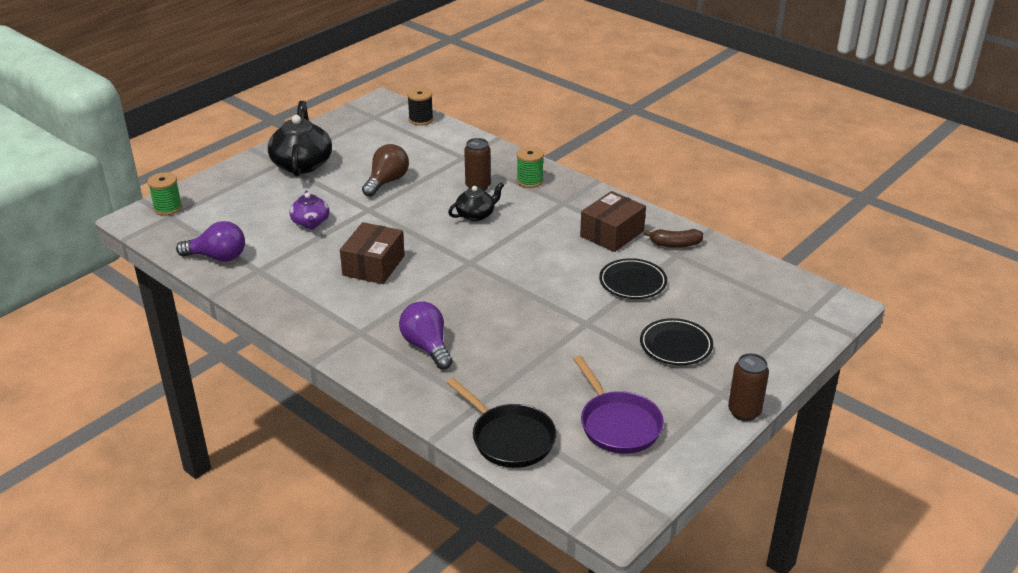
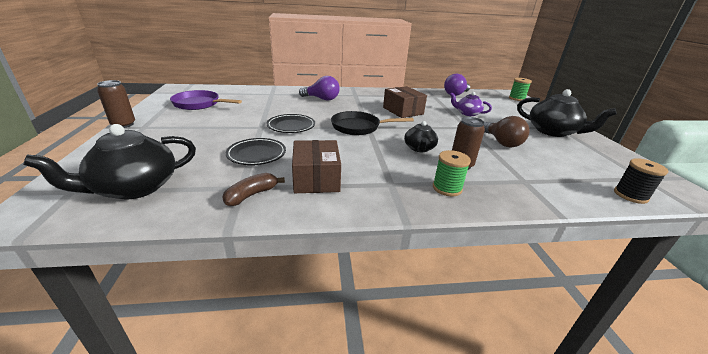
camera: 130 degrees right, 5 degrees down
(509, 438) = (245, 91): black pan -> black pan (359, 127)
(676, 345) = (191, 135): black plate -> black plate (291, 126)
(758, 294) = (134, 188): none -> black teapot

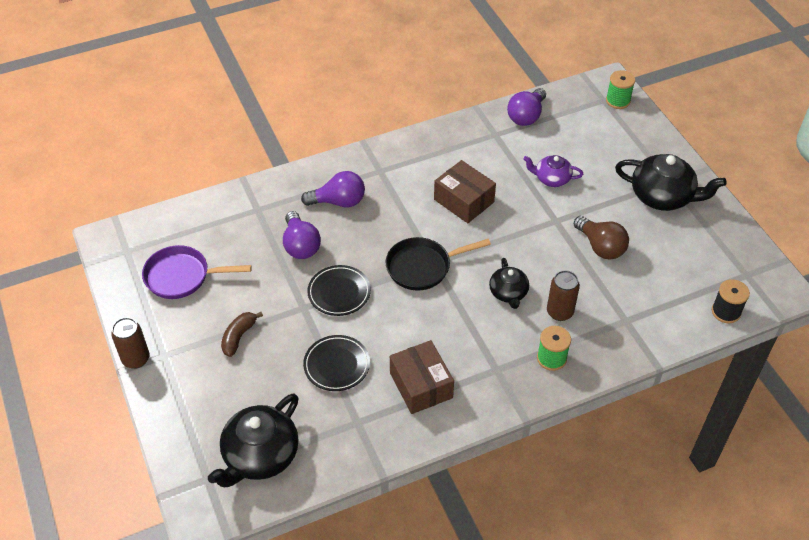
camera: 15 degrees left, 20 degrees up
(251, 195) = (374, 429): brown banana -> brown banana (239, 337)
(284, 107) = (300, 245): none -> purple light bulb

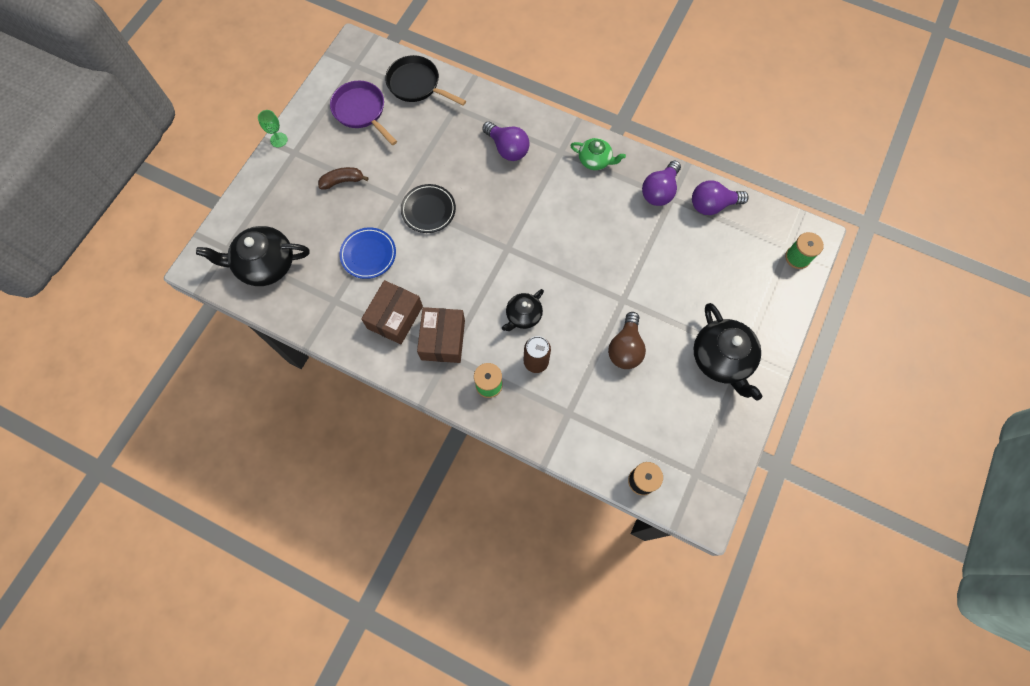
camera: 50 degrees right, 20 degrees up
(136, 359) = (279, 140): brown can -> green goblet
(300, 245) = (448, 156): purple light bulb -> purple light bulb (659, 191)
(337, 365) = (368, 254): black plate -> blue plate
(412, 155) = (595, 160): none -> green teapot
(422, 267) = (497, 244): black pan -> black pan (417, 85)
(464, 201) = (583, 225): brown box -> brown box (443, 339)
(551, 179) = (663, 268): purple teapot -> none

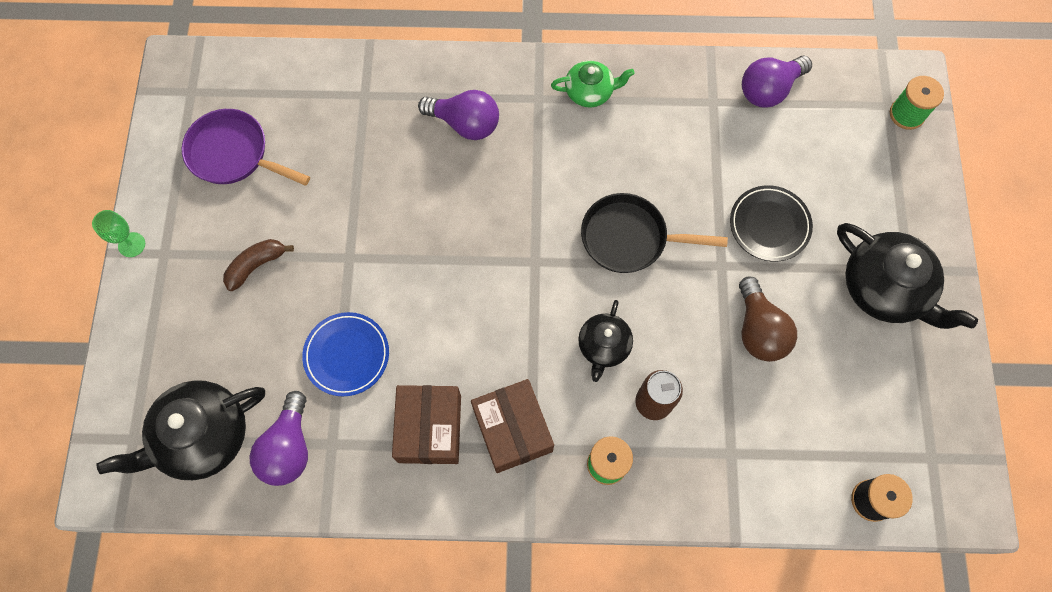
camera: 25 degrees left, 0 degrees up
(417, 85) = (294, 85): black pan -> black pan (629, 238)
(428, 210) = (400, 255): black plate -> black plate (769, 225)
(659, 191) = (693, 99): purple light bulb -> purple light bulb (288, 448)

